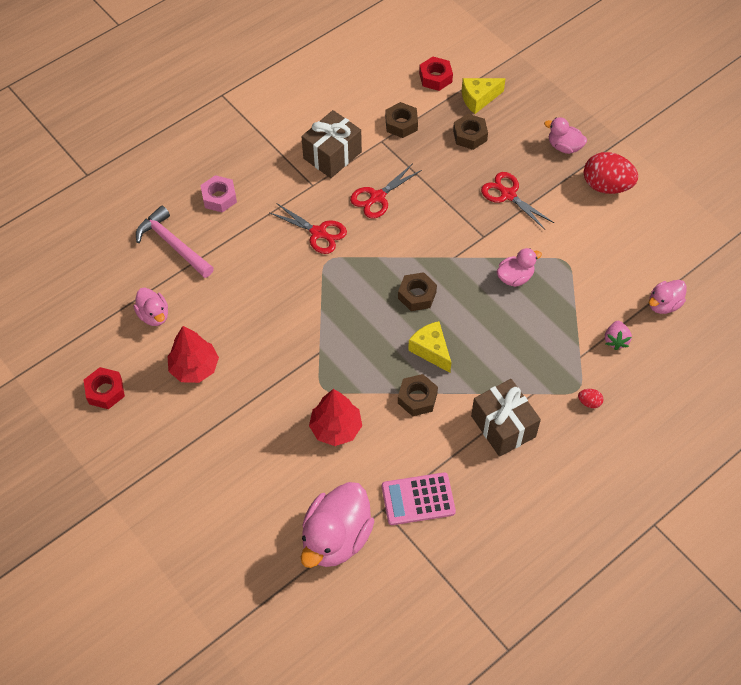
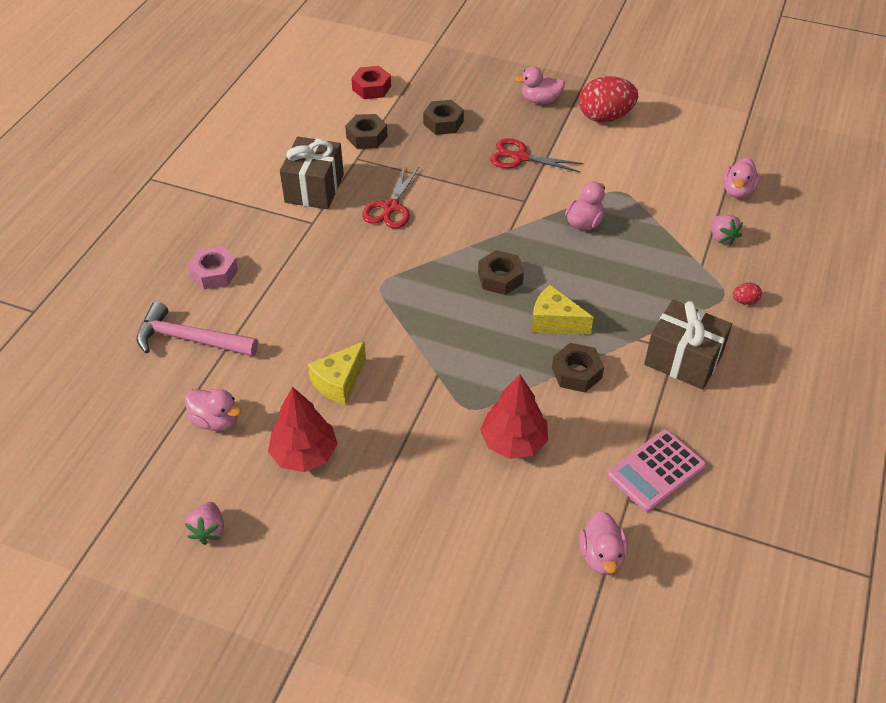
camera: 30 degrees left, 10 degrees down
(105, 391) = (208, 530): red nut -> pink strawberry
(318, 233) = (352, 263): red scissors -> none
(336, 538) = (601, 556): pink duck -> pink duck, size x0.54
(478, 99) = (428, 91): yellow cheese -> yellow cheese (339, 382)

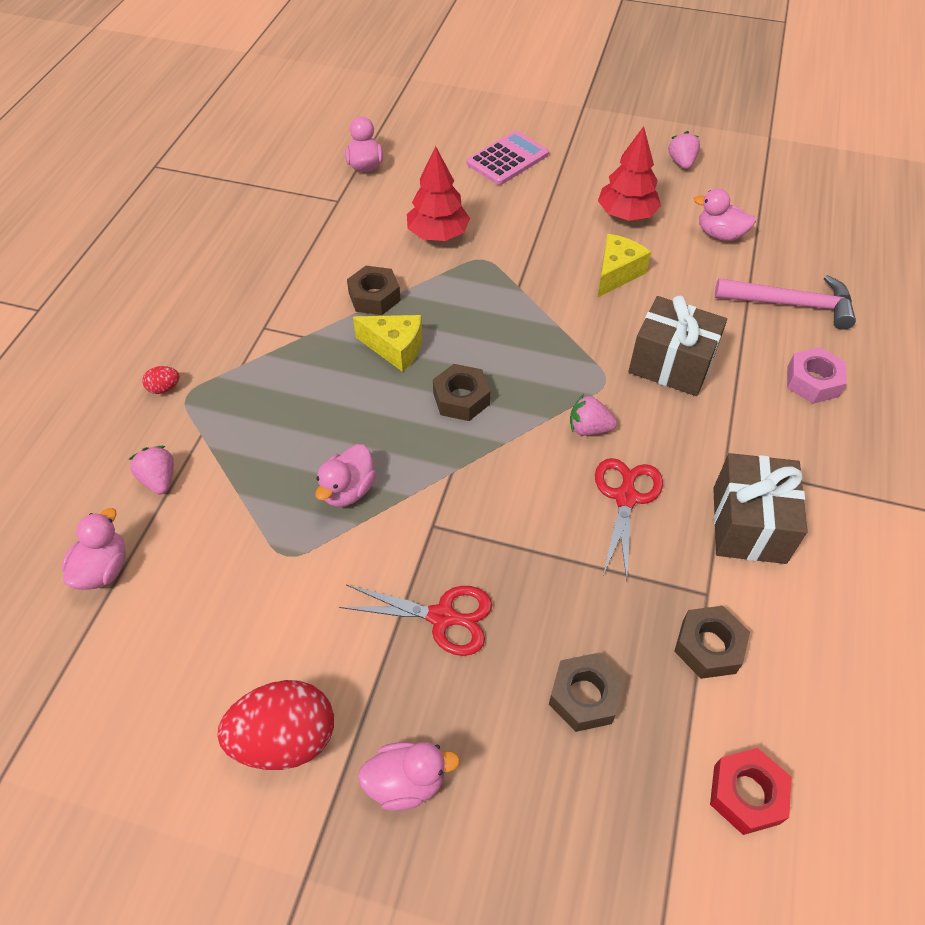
camera: 175 degrees right, 5 degrees up
(404, 251) = (589, 428): none -> pink strawberry
(656, 471) = (309, 221): pink calculator -> pink calculator (507, 159)
(683, 360) = (258, 317): brown gift -> brown gift (671, 364)

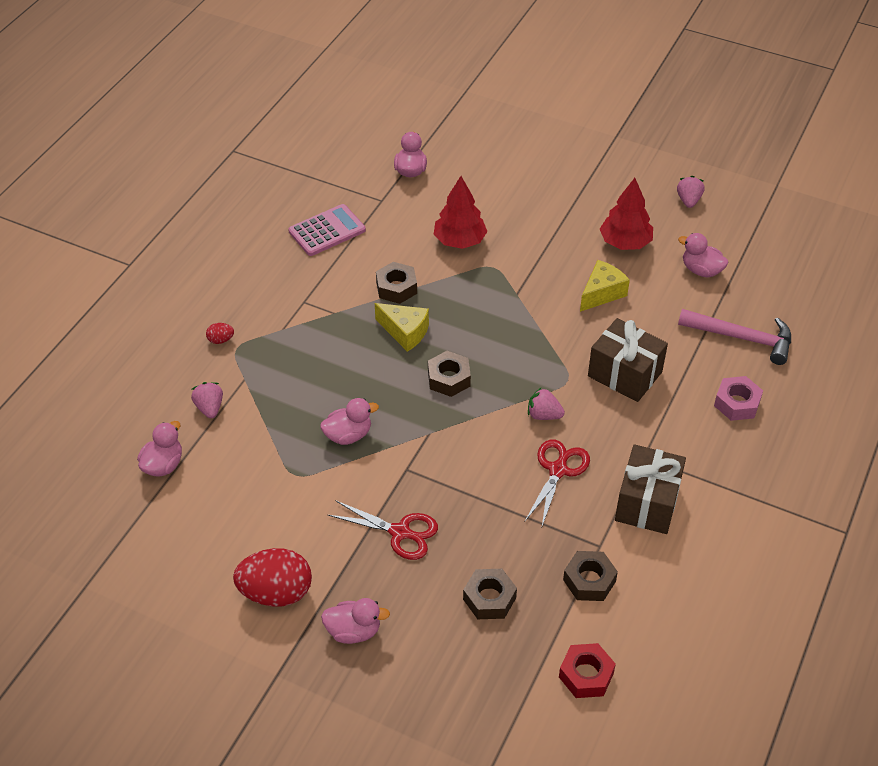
camera: 10 degrees right, 5 degrees down
(348, 490) = (348, 435): pink duck -> pink duck turned 150 degrees counterclockwise
(507, 159) = (535, 179): pink calculator -> pink calculator (327, 231)

